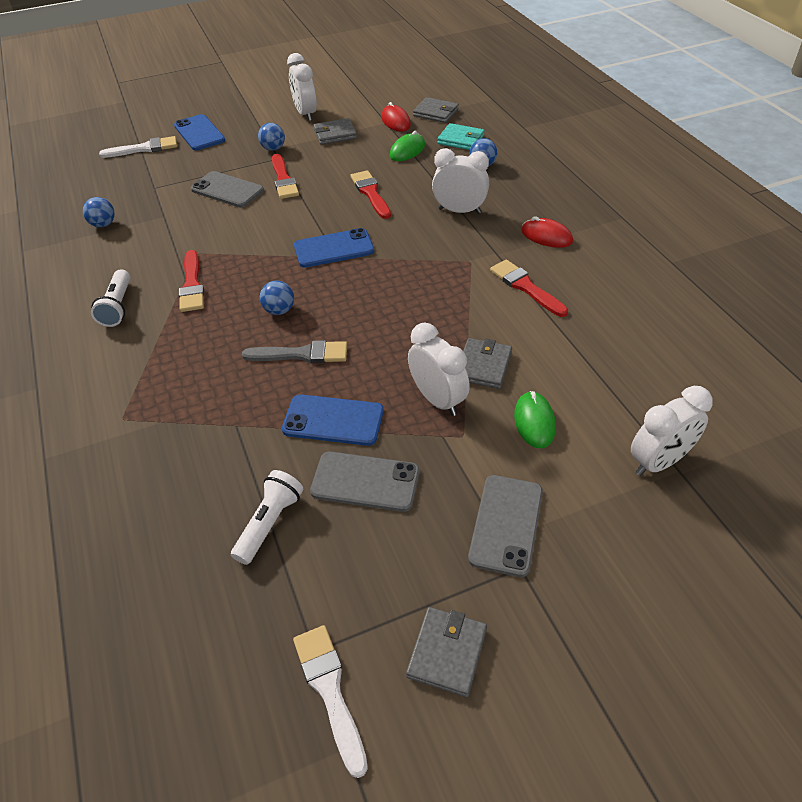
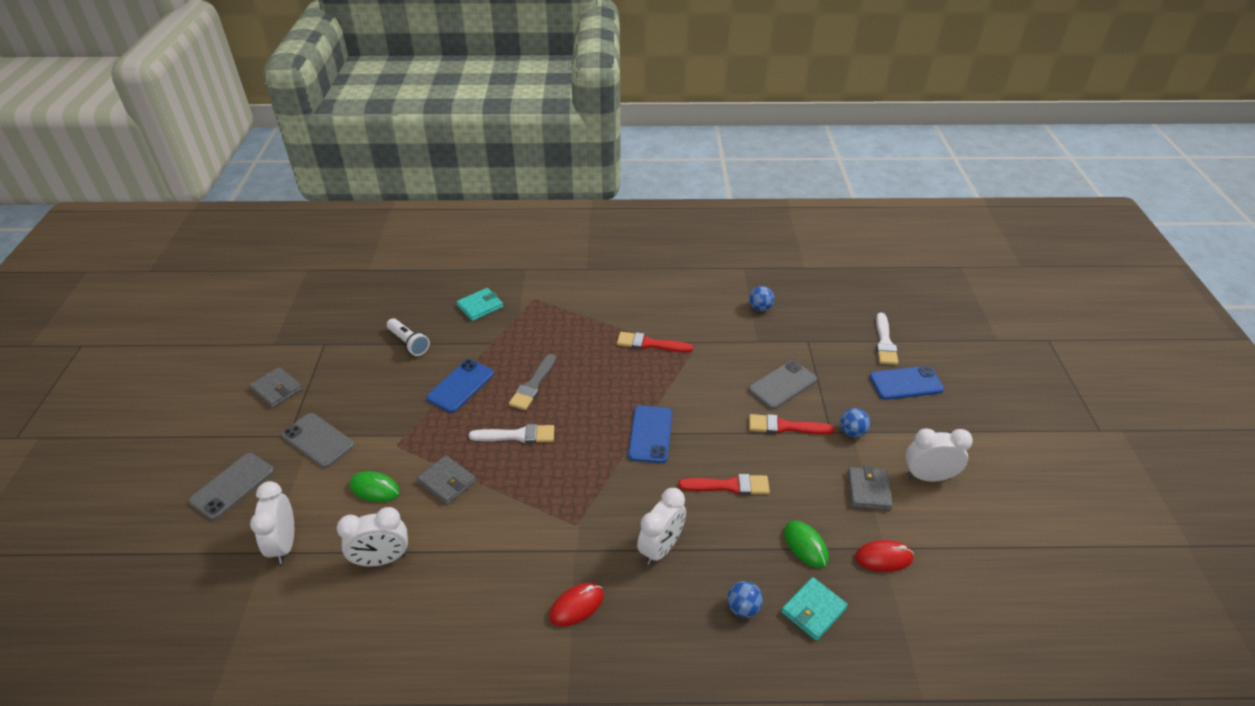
camera: 110 degrees right, 5 degrees down
(117, 307) = (646, 306): white flashlight -> none
(155, 474) = (480, 306): none -> turquoise wallet
(279, 310) = (589, 384): blue ball -> none
(330, 691) = (301, 344): white brush -> white brush (517, 435)
(365, 481) = (402, 388): grey phone -> grey phone (232, 486)
(436, 113) = (896, 610): grey wallet -> none
(437, 399) = (436, 443): white clock -> white clock (382, 559)
(525, 287) = (514, 551): red brush -> none

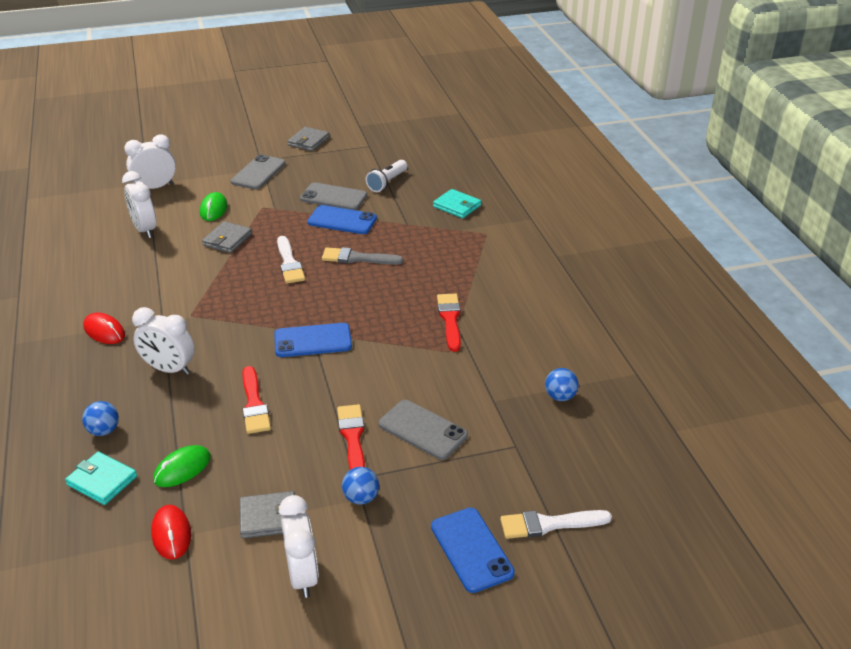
camera: 75 degrees right, 5 degrees down
(232, 486) = (205, 153): grey phone -> grey phone (333, 197)

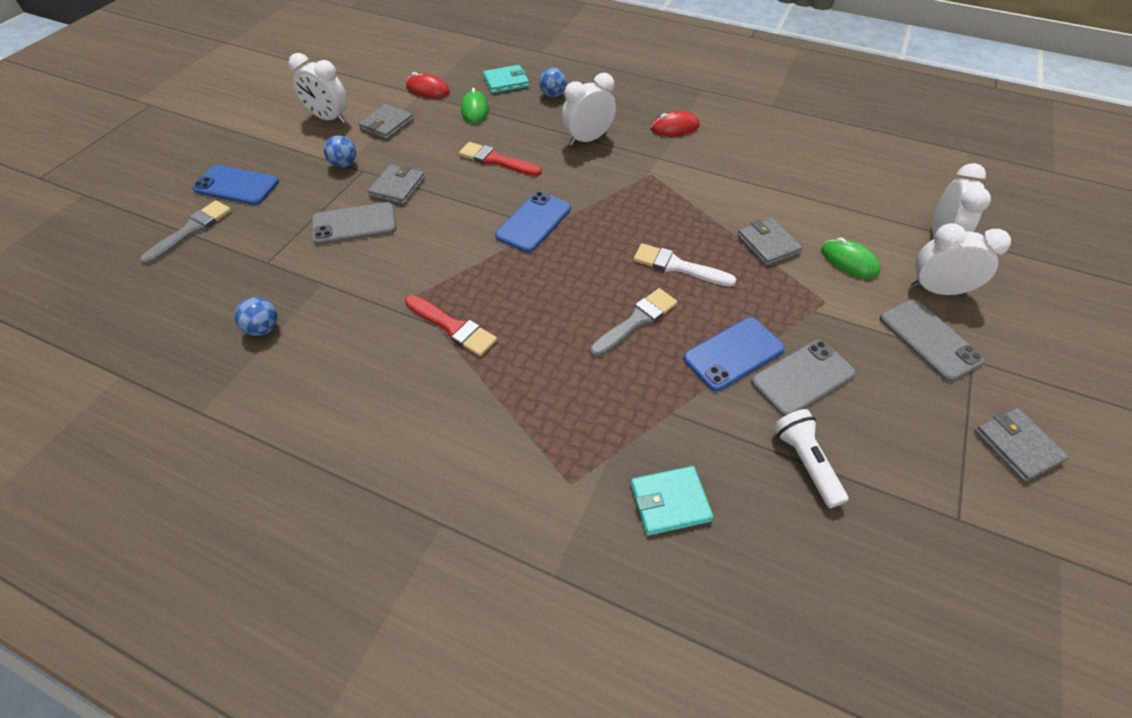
camera: 130 degrees right, 15 degrees up
(145, 230) = (837, 200): white clock -> white clock (937, 290)
(353, 438) = (397, 187): red brush -> grey wallet
(549, 524) = (191, 230): white brush -> grey brush

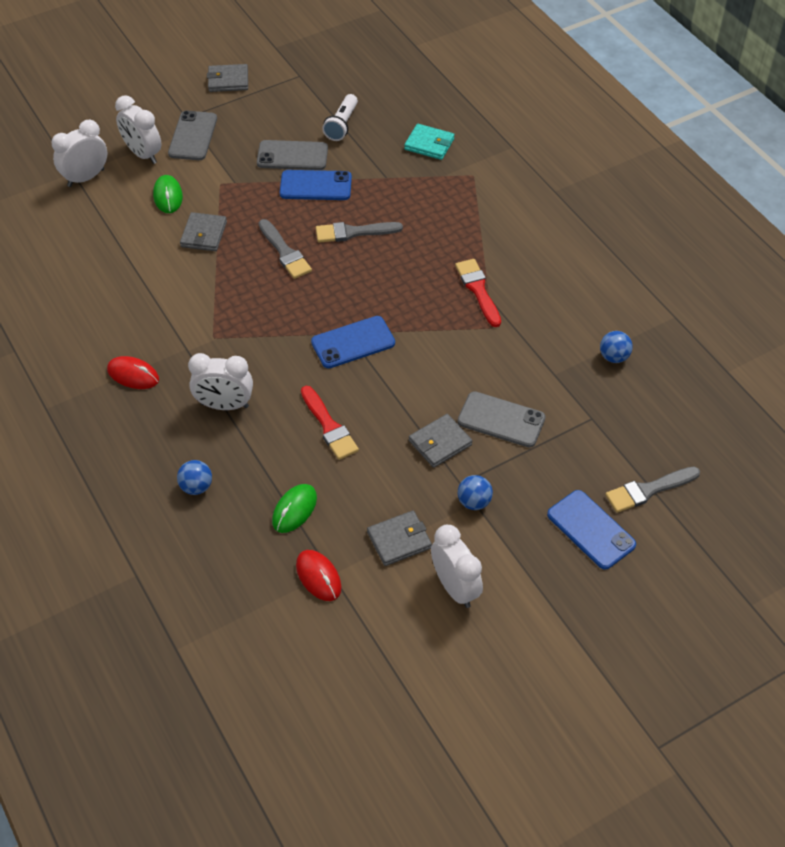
camera: 145 degrees left, 0 degrees up
(506, 82) = (224, 539): turquoise wallet -> none
(678, 266) = (285, 252): white brush -> grey brush
(1017, 446) = (228, 80): grey wallet -> grey wallet turned 75 degrees clockwise

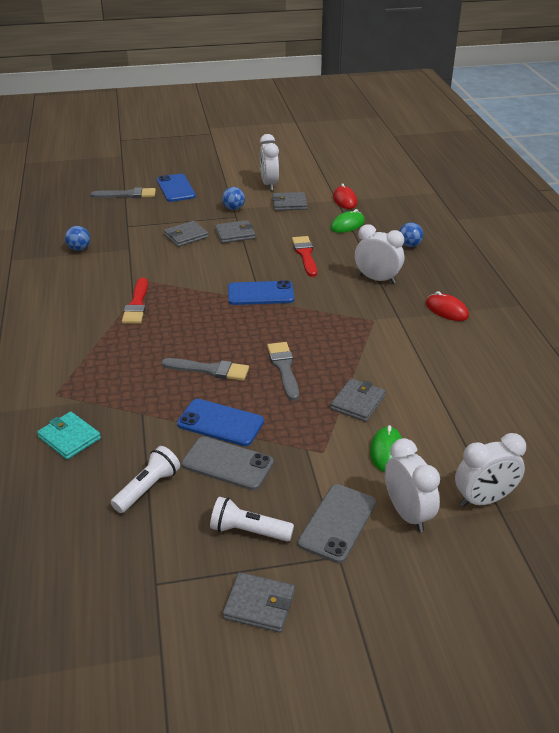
camera: 160 degrees left, 15 degrees down
(254, 116) = (248, 531): none -> white flashlight
(501, 420) = (186, 236): grey phone -> grey wallet

